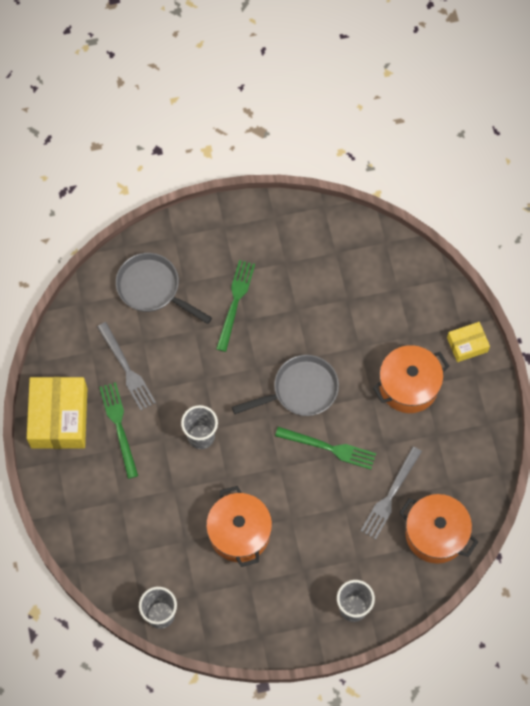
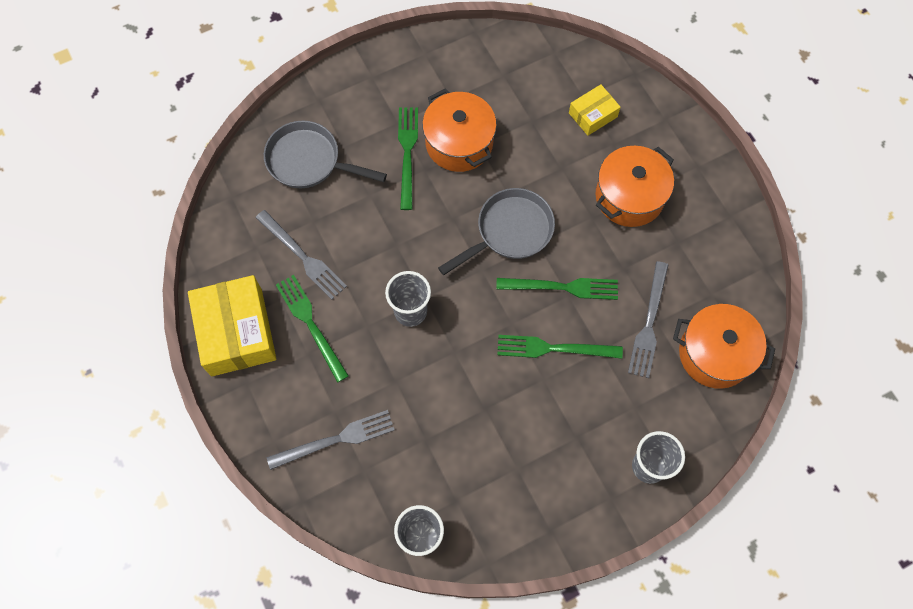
camera: 15 degrees left, 0 degrees up
(115, 523) = (335, 440): none -> grey fork
(239, 533) = (488, 412): orange pot -> orange pot (459, 143)
(307, 496) = (554, 348): none -> green fork
(467, 344) = (678, 137): yellow box -> yellow box (593, 115)

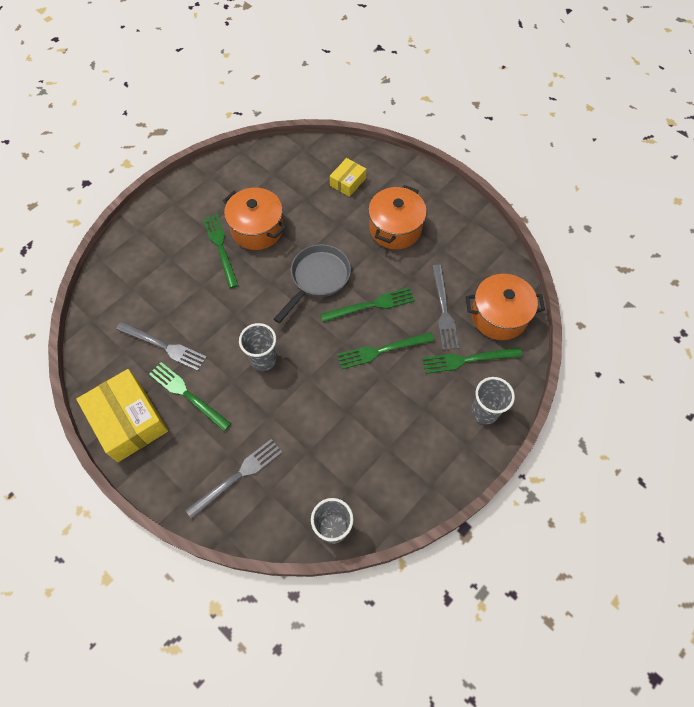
camera: 20 degrees left, 5 degrees down
(309, 161) = (146, 275): grey pan -> none
(654, 396) = (468, 359): none -> green fork

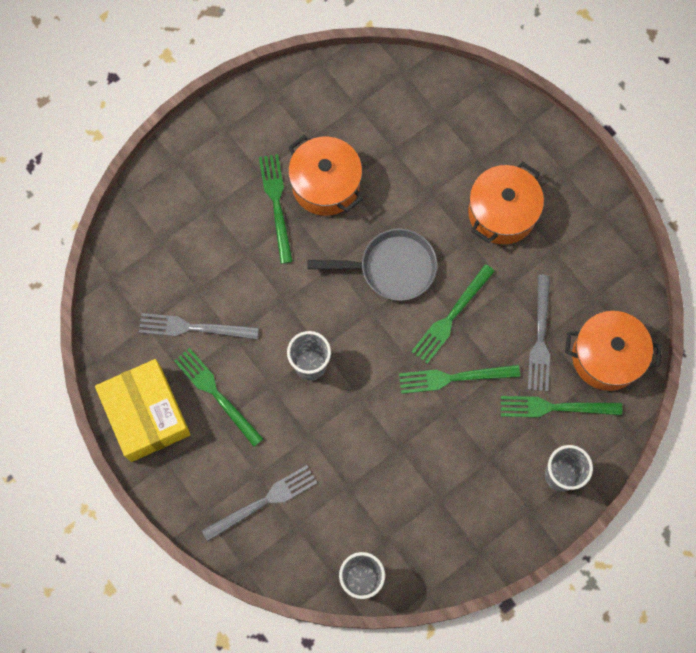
camera: 10 degrees right, 10 degrees up
(163, 346) = (194, 328): grey fork -> grey fork turned 150 degrees clockwise
(317, 278) = (391, 268): grey pan -> grey pan turned 45 degrees clockwise
(347, 182) = (453, 133): yellow box -> none
(371, 305) = (451, 316): green fork -> green fork turned 135 degrees clockwise

